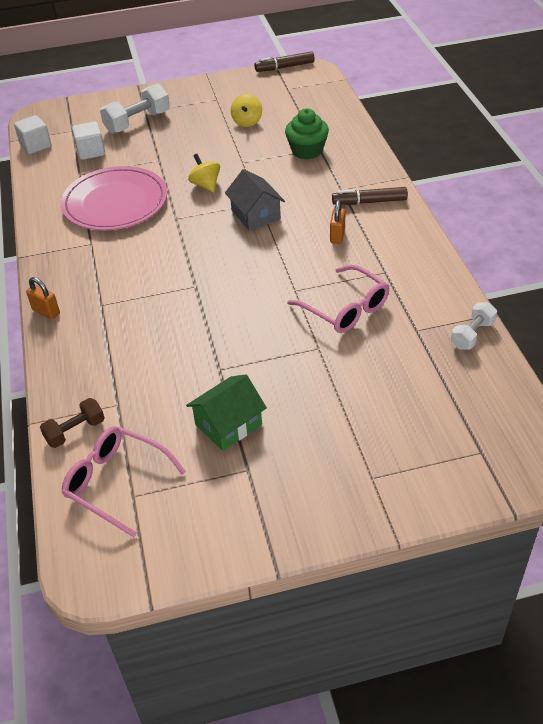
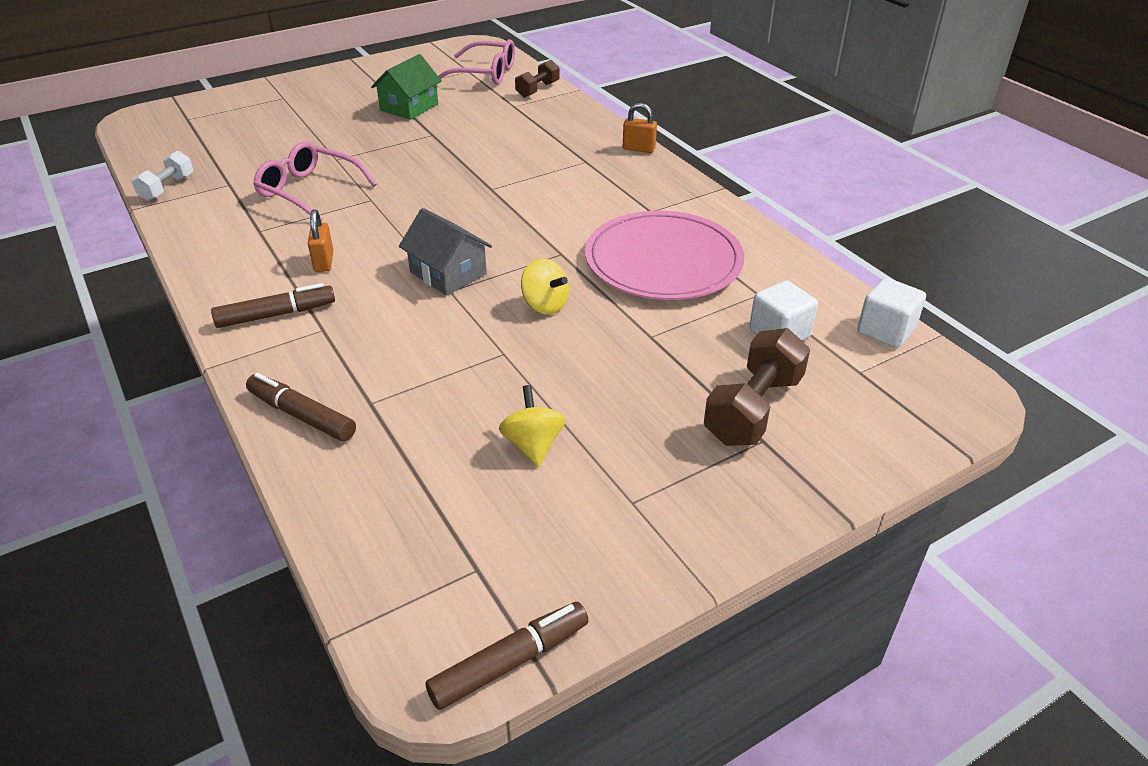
camera: 160 degrees right, 5 degrees down
(137, 122) = (753, 409): white dumbbell -> brown dumbbell
(307, 151) = (393, 393): green cupcake -> none
(354, 147) = (302, 415): none -> brown marker

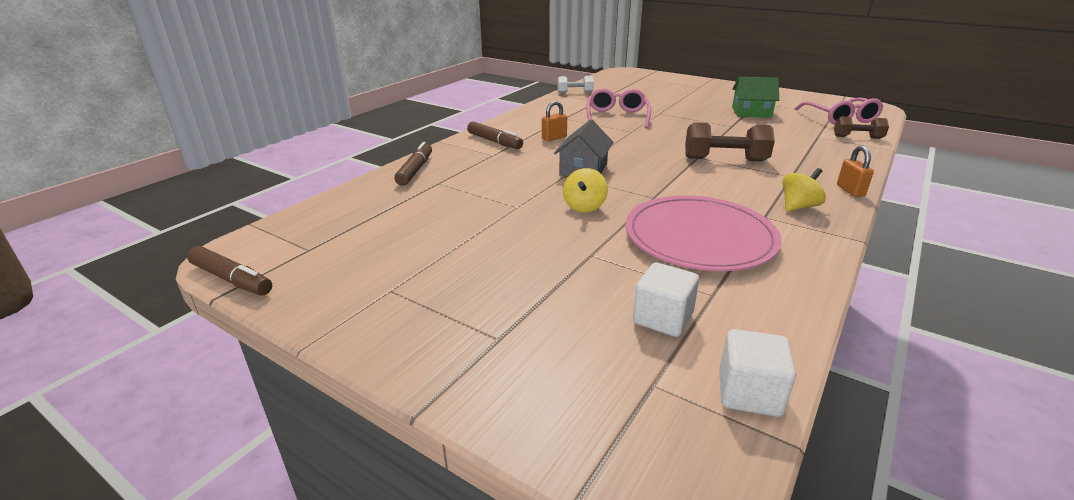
camera: 65 degrees right, 10 degrees down
(533, 445) = (430, 239): yellow spinning top -> yellow spinning top (798, 206)
(753, 409) = (537, 325): brown dumbbell -> brown dumbbell (725, 159)

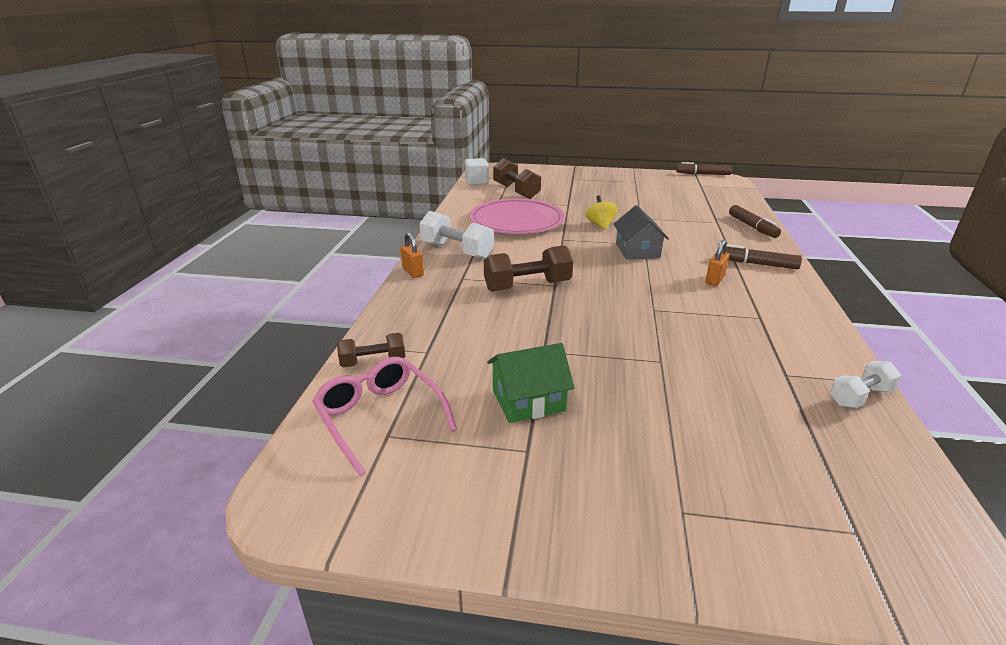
camera: 155 degrees right, 0 degrees up
(617, 116) = (704, 336): pink glasses -> none
(662, 318) = (516, 191): white cube -> brown dumbbell
(798, 206) = (457, 250): yellow spinning top -> white dumbbell

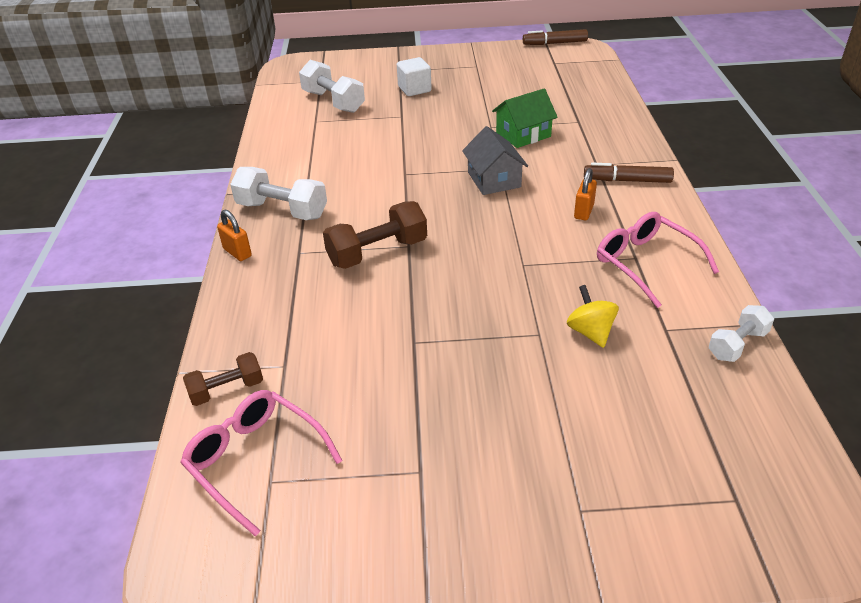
camera: 10 degrees left, 10 degrees up
(476, 182) = (280, 91): white cube -> white cube (414, 89)
(516, 191) = (333, 102): brown dumbbell -> white dumbbell
(516, 221) = (344, 152): pink plate -> none
(528, 400) = (409, 410): green house -> green house (523, 134)
(600, 225) = (445, 144): yellow spinning top -> yellow spinning top (590, 332)
(752, 227) = (618, 124): brown marker -> none
(769, 323) = (645, 263): none -> pink glasses

